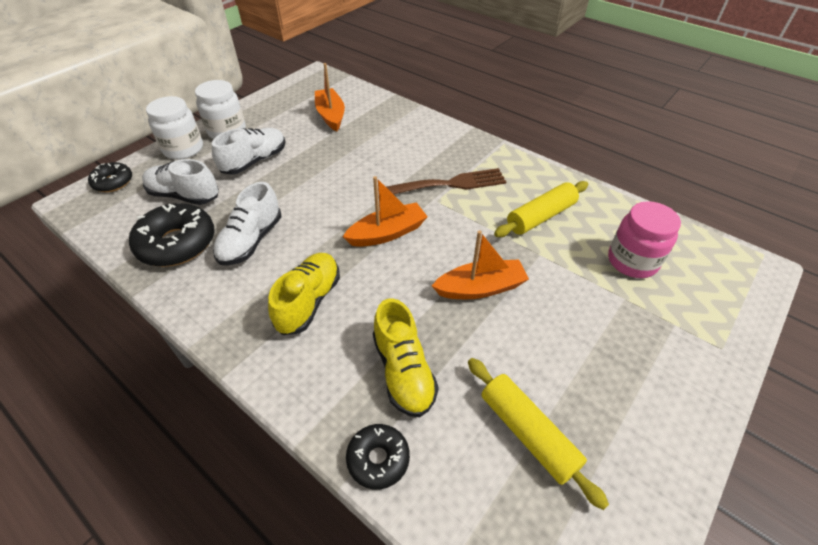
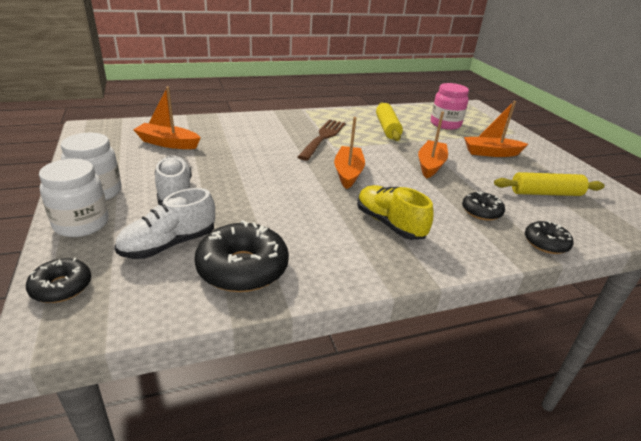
camera: 60 degrees left, 15 degrees down
(251, 241) = (289, 227): white shoe -> none
(403, 371) = (481, 211): yellow shoe -> black donut
(595, 337) = (491, 153): none -> orange boat

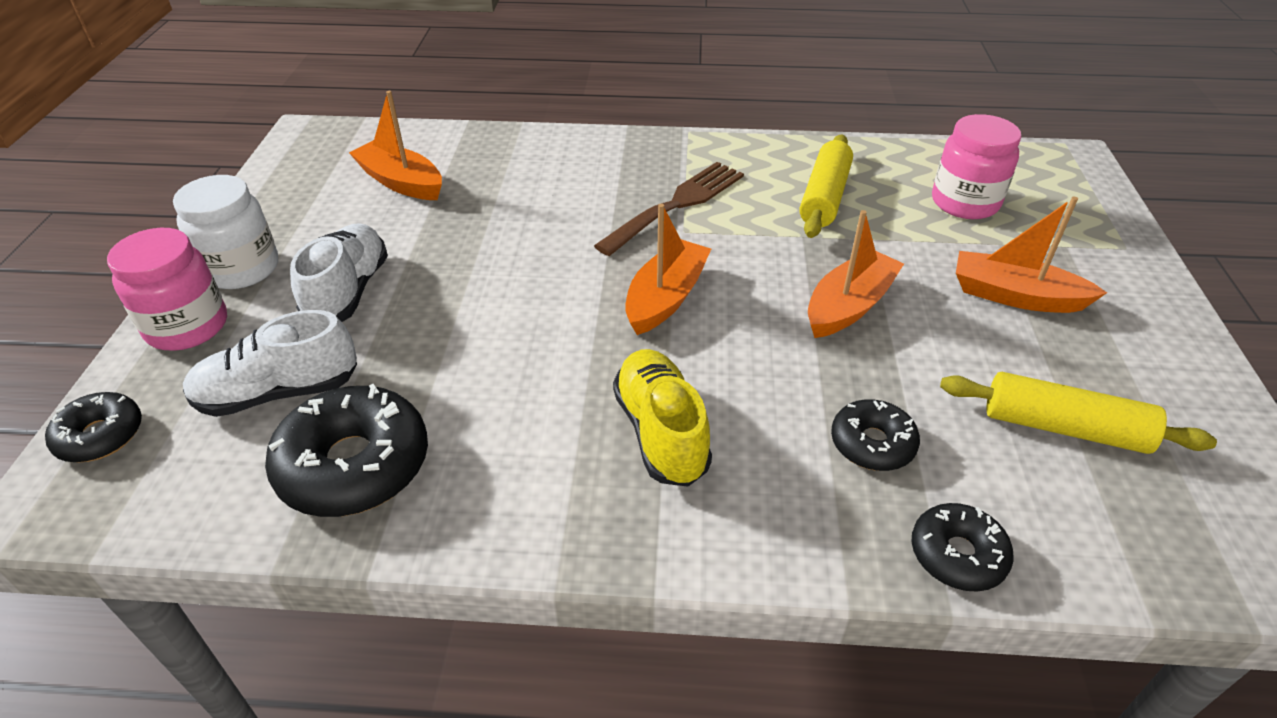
camera: 25 degrees right, 10 degrees up
(81, 224) = (187, 327): white jar -> pink jar

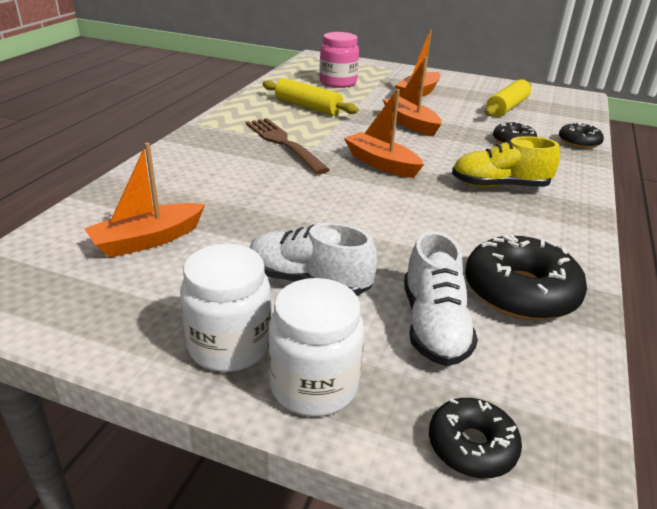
camera: 75 degrees left, 10 degrees down
(187, 327) = (314, 386): pink jar -> white jar

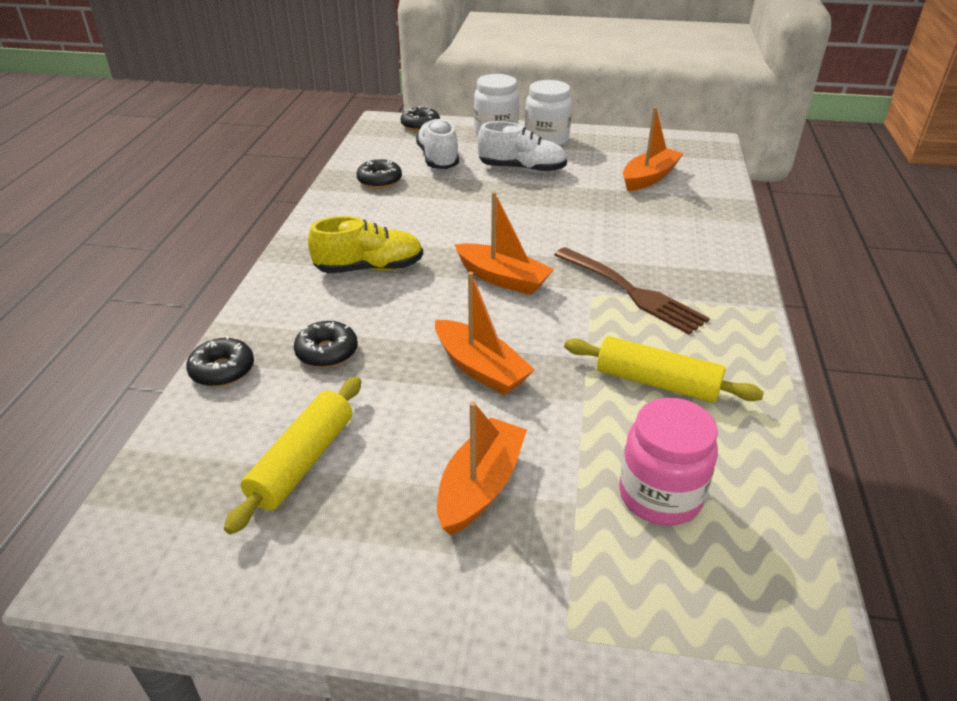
camera: 170 degrees right, 5 degrees up
(520, 292) = (379, 180): black donut -> black donut, size x0.57

